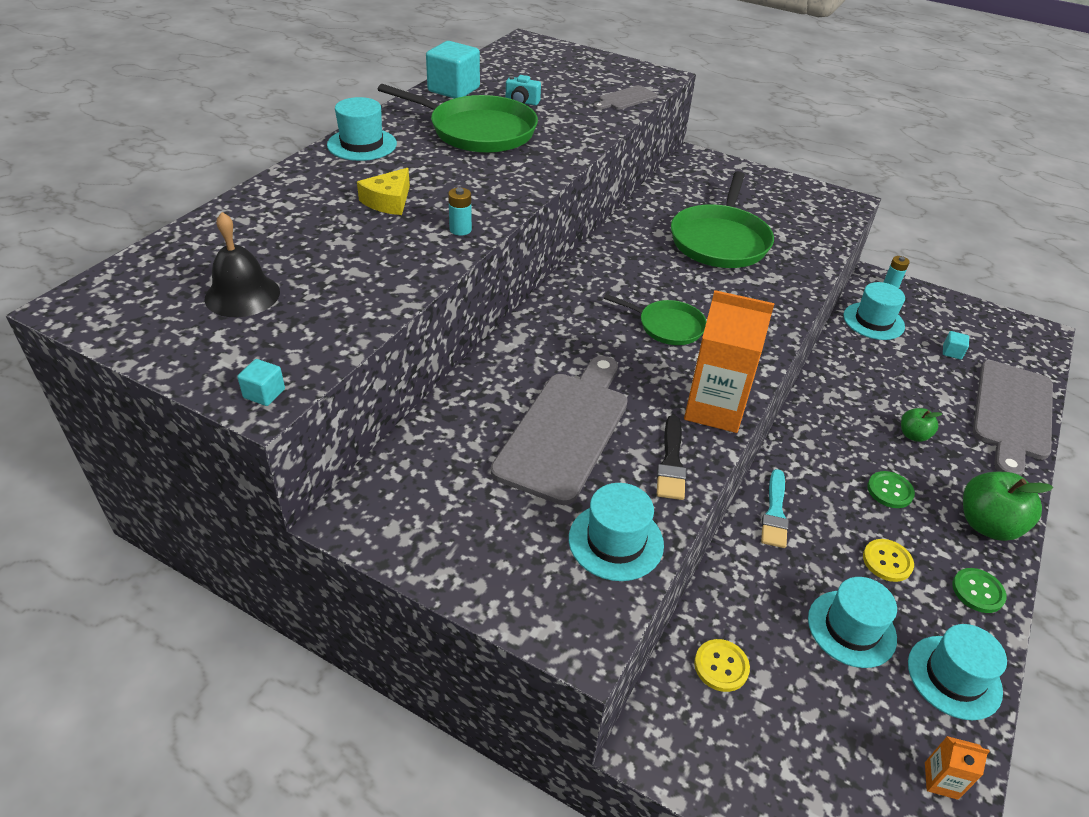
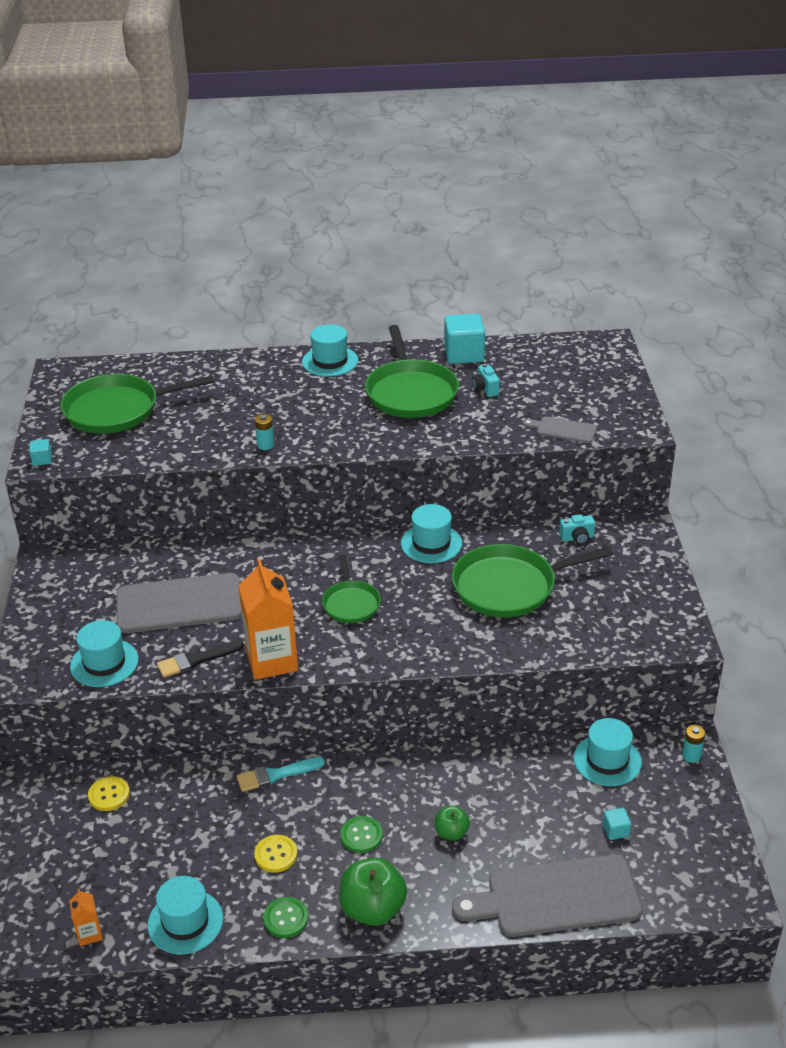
camera: 60 degrees right, 5 degrees down
(242, 295) = (117, 410): black bell -> green pan
(388, 201) = (269, 405): yellow cheese -> none
(686, 188) = (577, 538): none -> turquoise camera
(851, 628) = (190, 852): turquoise hat -> turquoise hat (431, 543)

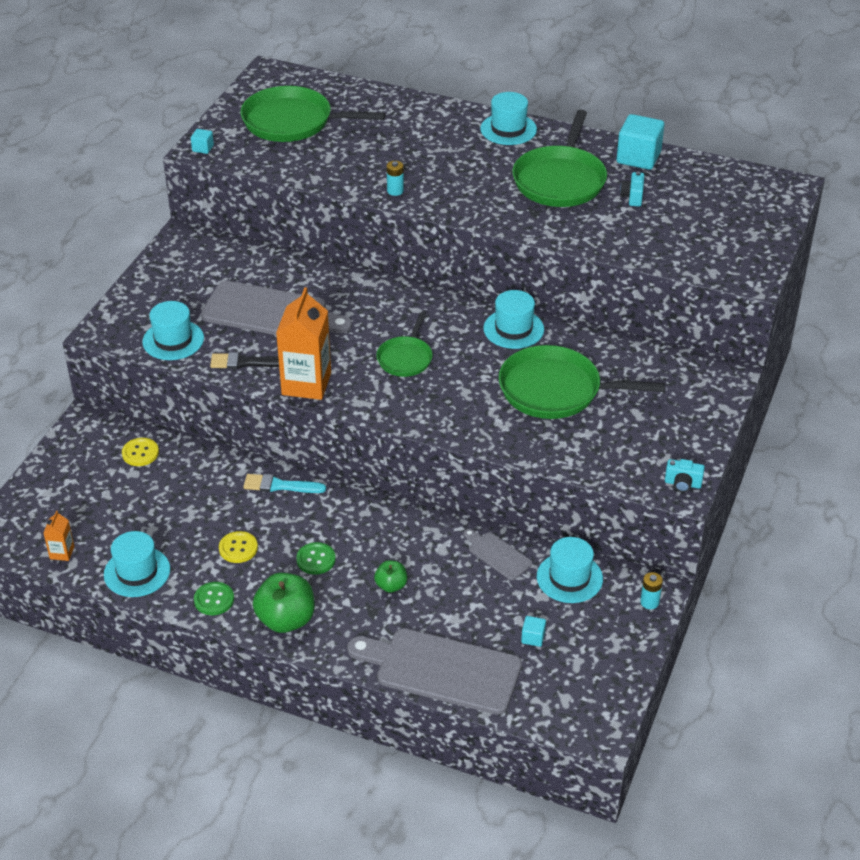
camera: 25 degrees right, 5 degrees up
(563, 430) = (676, 257): grey cutting board -> grey cutting board (497, 554)
(577, 538) = (652, 367): turquoise camera -> turquoise camera (682, 484)

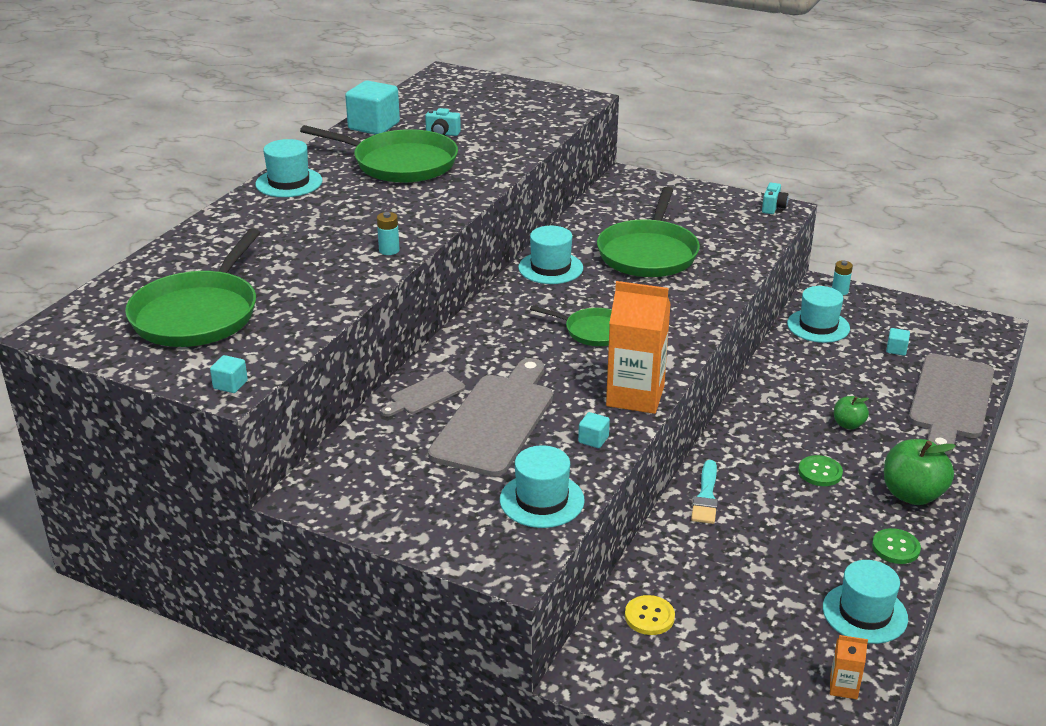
camera: 85 degrees left, 10 degrees down
(238, 548) = (811, 529): yellow button -> none
(246, 362) = (593, 439): black brush -> turquoise cube
(497, 554) = (794, 361): grey cutting board -> grey cutting board (424, 395)

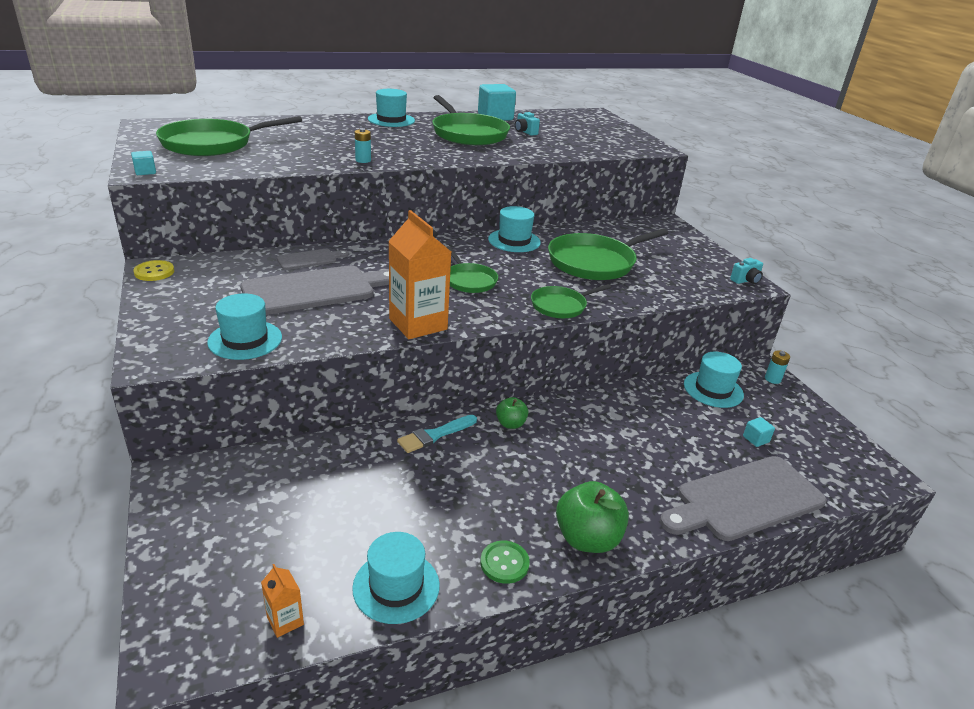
camera: 40 degrees right, 0 degrees up
(424, 395) = (310, 259): grey cutting board -> grey cutting board turned 150 degrees clockwise
(593, 439) = (342, 330): turquoise cube -> none
(649, 617) = (266, 474): yellow button -> yellow button (154, 272)
(698, 312) = (561, 306): none -> green pan
(820, 472) = (541, 474): green button -> none
(848, 424) = (621, 460): green apple -> green apple (510, 424)

